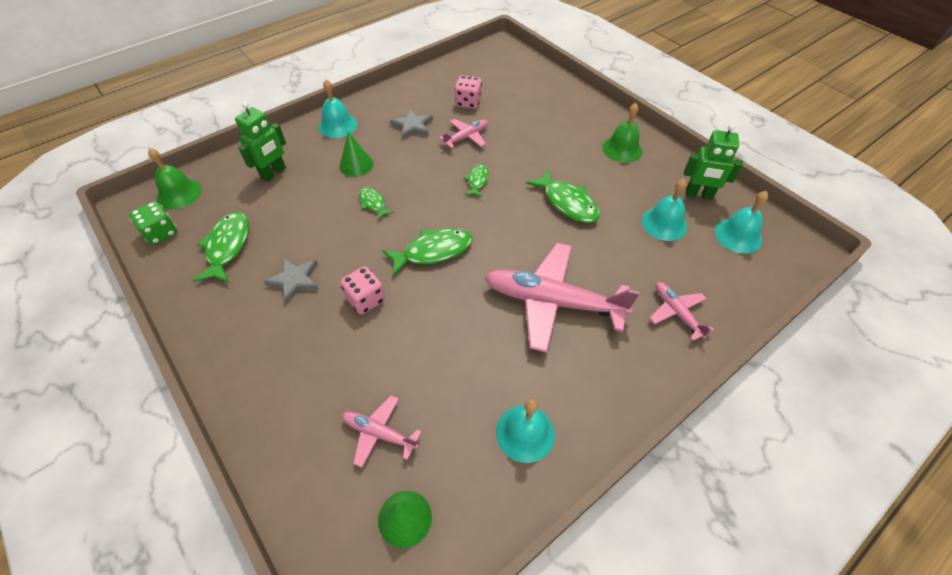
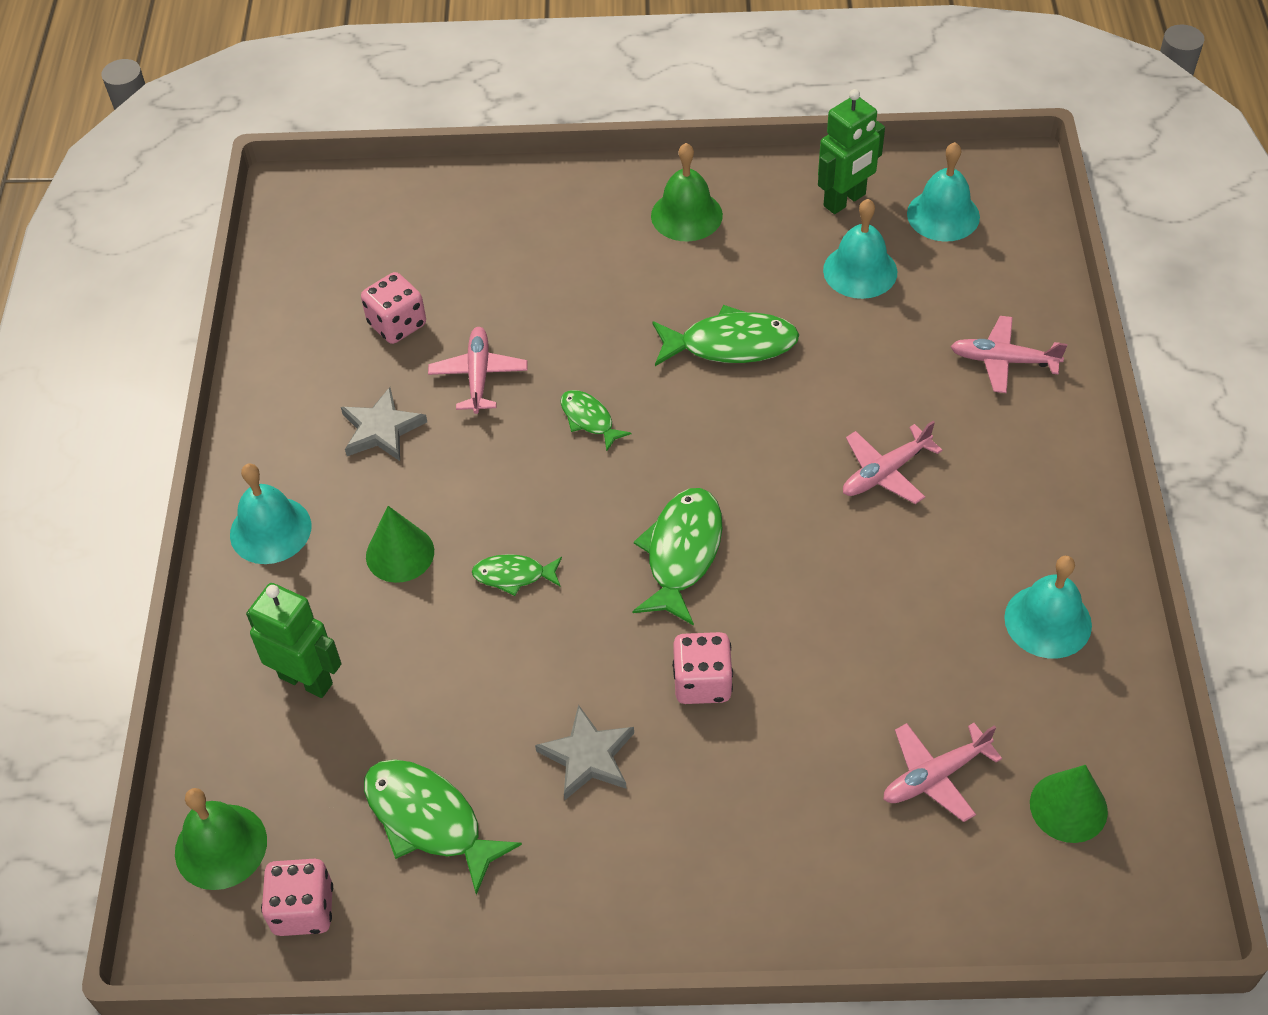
camera: 50 degrees left, 0 degrees up
(161, 233) = (303, 909): green dice -> pink dice
(274, 173) = (306, 680): green robot -> green robot turned 45 degrees counterclockwise
(553, 302) = (886, 472): pink plane -> pink plane, size x0.50

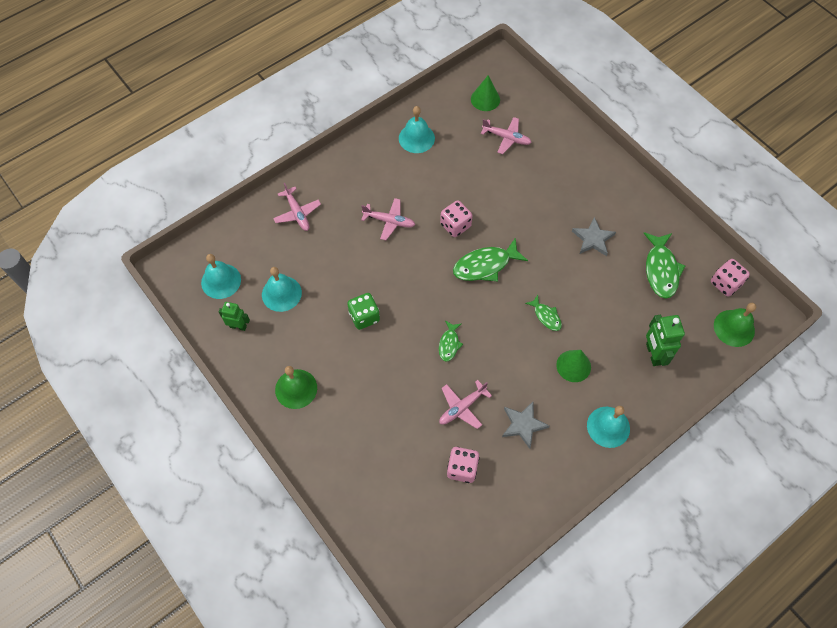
camera: 130 degrees left, 10 degrees up
(702, 682) = (533, 223): pink dice -> pink dice (455, 225)
(731, 344) = (364, 317): green fish -> green dice
(845, 200) = (238, 326): green robot -> green robot, size x0.65

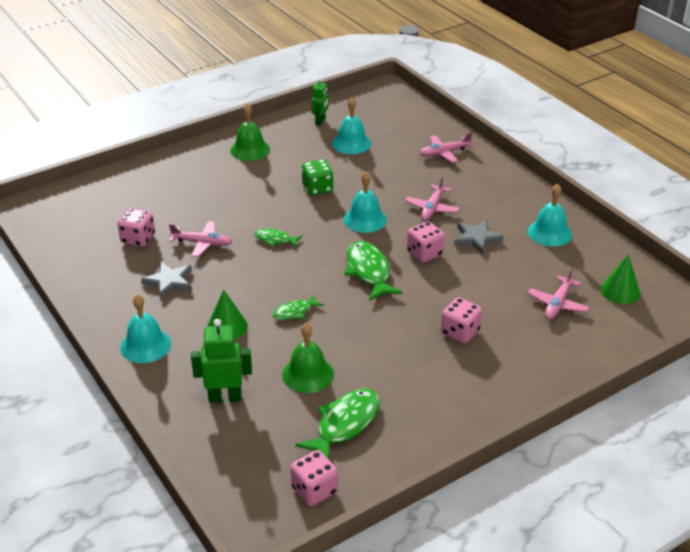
camera: 95 degrees right, 25 degrees down
(221, 281) = (369, 113): turquoise bell -> turquoise bell (365, 219)
(462, 407) = (202, 243): pink plane -> pink plane turned 135 degrees clockwise
(550, 200) = (460, 332): none -> pink dice
(593, 239) = (399, 364): grey star -> grey star (476, 238)
(661, 270) = (345, 424): green fish -> green fish turned 120 degrees clockwise
(734, 328) = (243, 486): green bell -> green bell (308, 374)

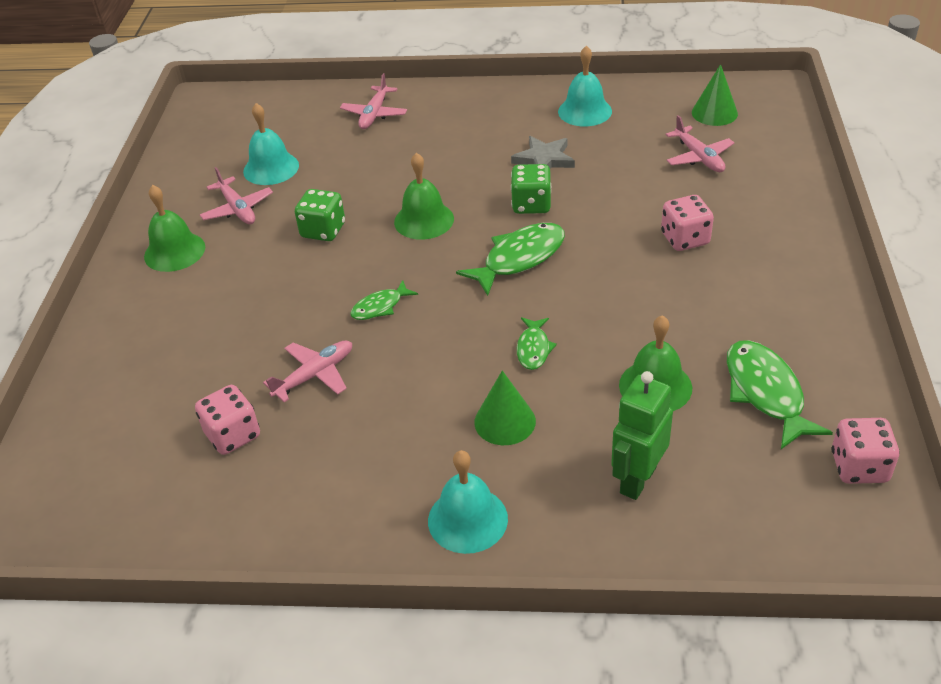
camera: 50 degrees left, 5 degrees up
(169, 282) = (361, 441): grey star -> none
(320, 121) = (196, 172): green robot -> none
(365, 219) = (424, 220): turquoise bell -> green bell
(368, 271) = (519, 258): green fish -> green fish turned 120 degrees clockwise
(424, 253) = (531, 205): pink dice -> green dice
(432, 208) = (460, 165): pink plane -> pink plane (237, 209)

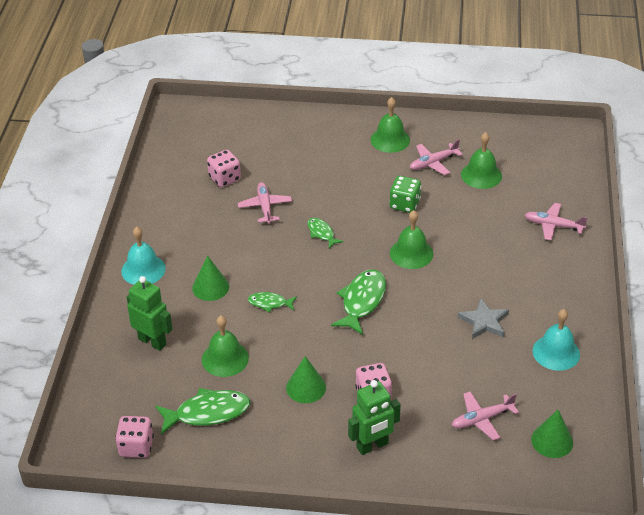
camera: 90 degrees right, 0 degrees up
(271, 168) = (481, 175): turquoise bell -> green bell
(314, 375) = (265, 207): pink plane -> pink plane turned 150 degrees counterclockwise
(519, 258) = (362, 301): green fish -> green fish turned 120 degrees counterclockwise
(531, 205) = (424, 311): green dice -> none
(689, 298) = (306, 387): none -> green cone
(768, 235) = (372, 446): none -> green robot

